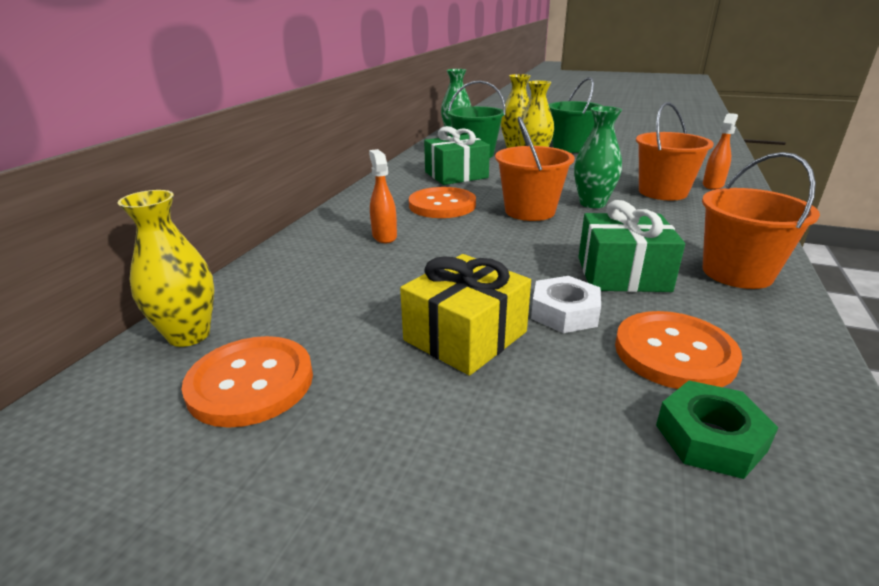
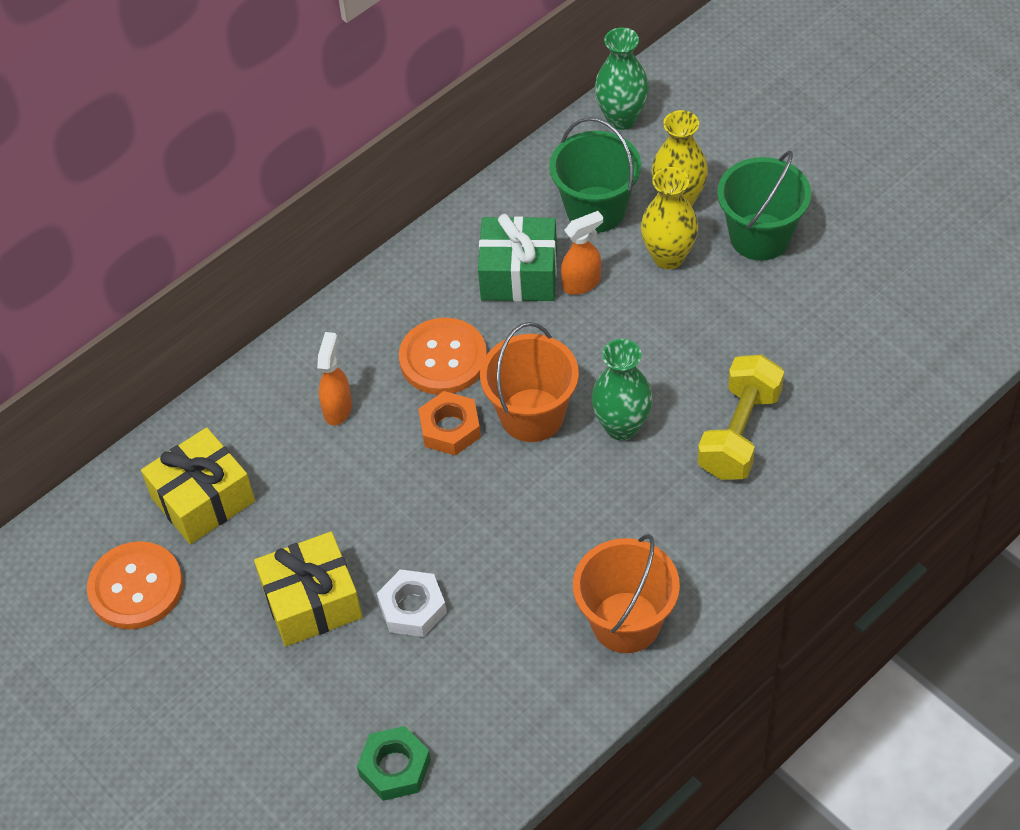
camera: 30 degrees right, 25 degrees up
(189, 335) = (108, 509): yellow vase -> none
(296, 304) = (203, 499): none -> yellow gift
(480, 226) = (450, 428): none -> orange nut
(622, 274) = (515, 577): green gift -> none
(662, 192) = (739, 433): orange bucket -> yellow dumbbell
(674, 353) = (453, 691): orange button -> none
(713, 185) = (828, 441): orange spray bottle -> orange spray bottle (582, 283)

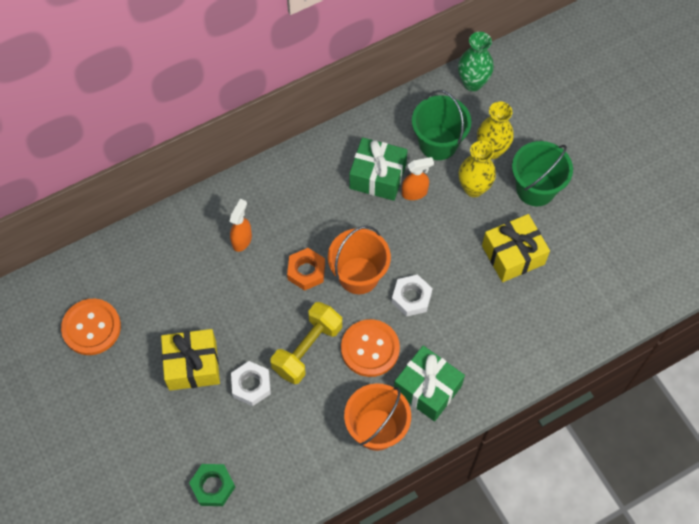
camera: 10 degrees right, 10 degrees up
(203, 499) = (145, 280): yellow gift -> yellow gift (513, 255)
(443, 358) = (315, 222): orange button -> orange button (370, 349)
(622, 426) = (411, 298): green vase -> white nut
(686, 546) = (427, 388): none -> green gift
(739, 433) = (482, 321): yellow dumbbell -> yellow dumbbell (307, 349)

